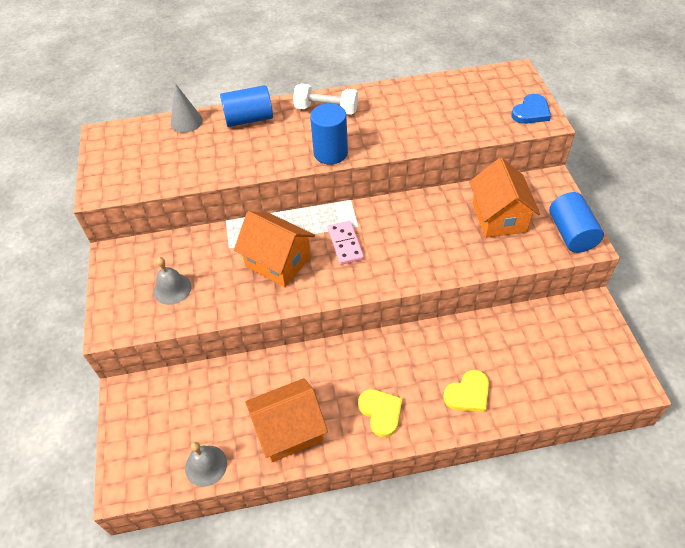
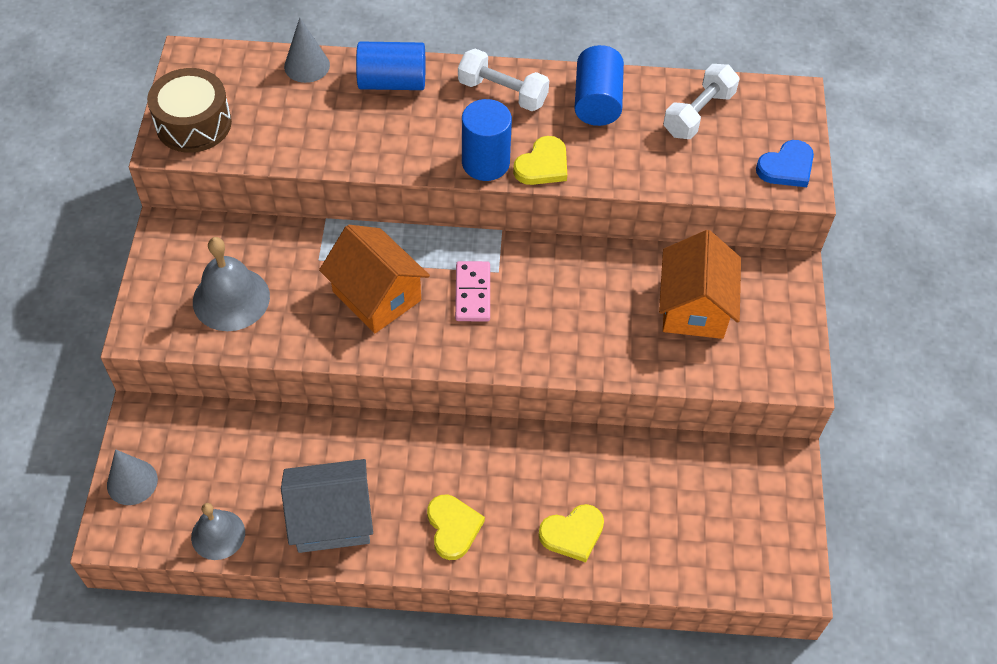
camera: 10 degrees right, 5 degrees up
(115, 174) = (193, 123): none -> brown drum
(128, 443) = (132, 482): none -> grey cone
(172, 289) = (231, 299): grey bell -> grey bell, size x1.51
(289, 430) = (331, 519): orange house -> grey house
(370, 146) = (543, 165): none -> yellow heart
(460, 94) = (698, 113): none -> white dumbbell
(571, 234) = (782, 356): blue cylinder -> blue cylinder (597, 101)

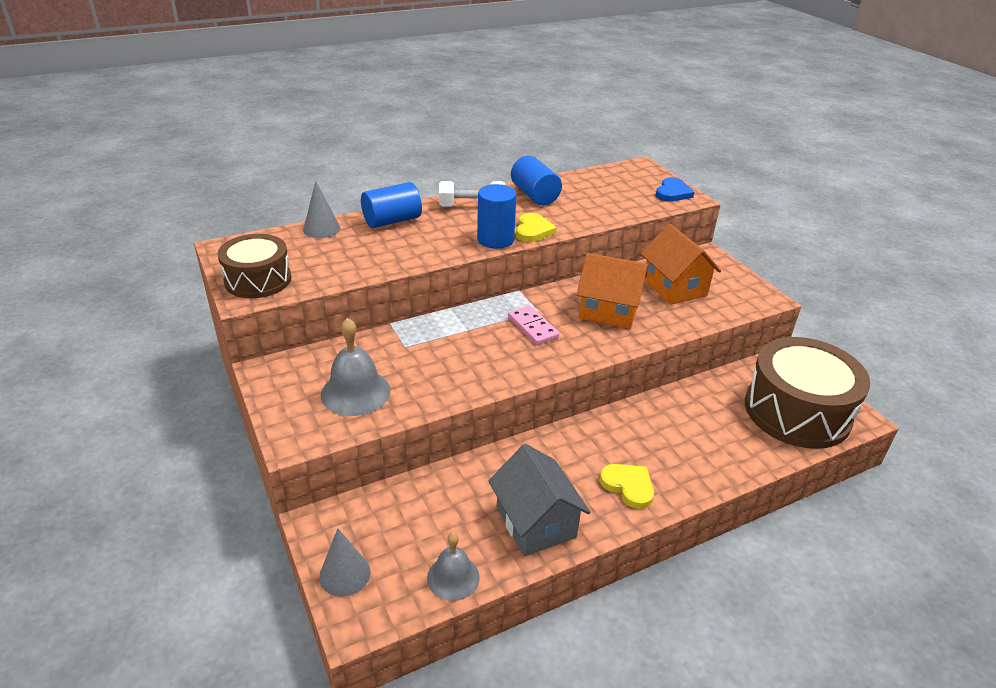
camera: 30 degrees left, 20 degrees down
(331, 519) = (536, 522): grey house -> grey house turned 75 degrees counterclockwise
(377, 296) = (467, 351): orange house -> orange house (608, 311)
(572, 534) = (709, 453): yellow heart -> none
(698, 113) = (599, 185): white dumbbell -> none
(727, 535) = (797, 411): none -> brown drum

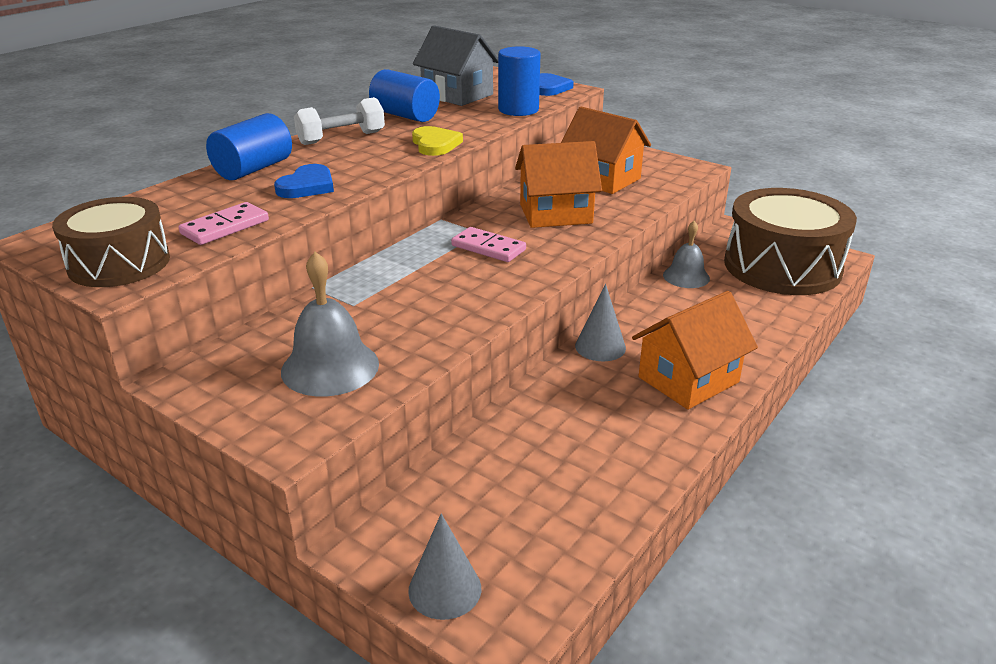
camera: 25 degrees left, 5 degrees down
(321, 229) = (164, 195): grey cone -> grey cone (600, 347)
(337, 268) = (225, 227): none -> pink domino
(414, 246) = (307, 186): none -> blue heart
(453, 577) = (580, 538): grey bell -> grey bell (686, 276)
(495, 239) = (400, 160): blue cylinder -> blue cylinder (518, 110)
(536, 522) = (624, 447): grey house -> grey house (457, 95)
(628, 486) = (688, 380): yellow heart -> orange house

